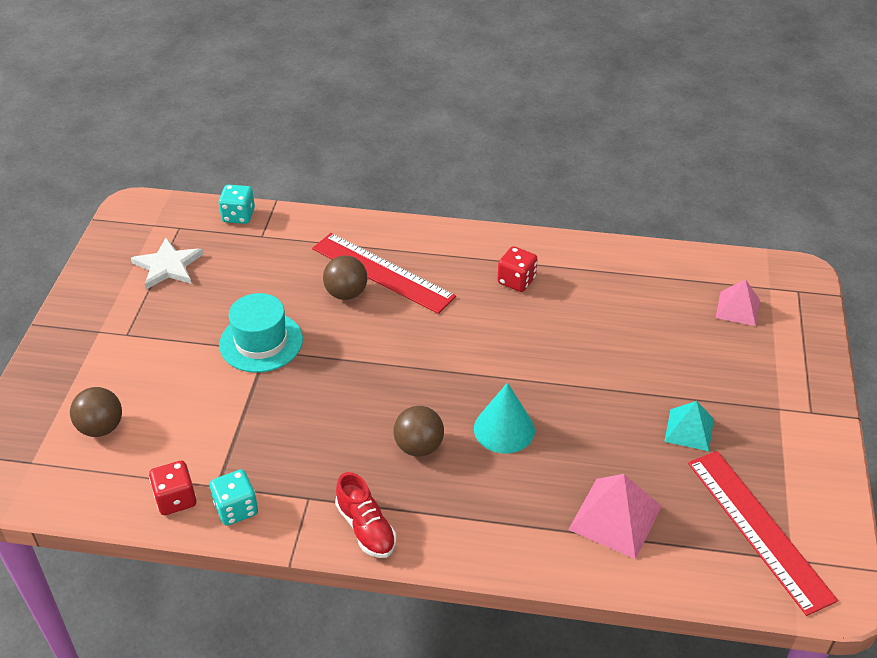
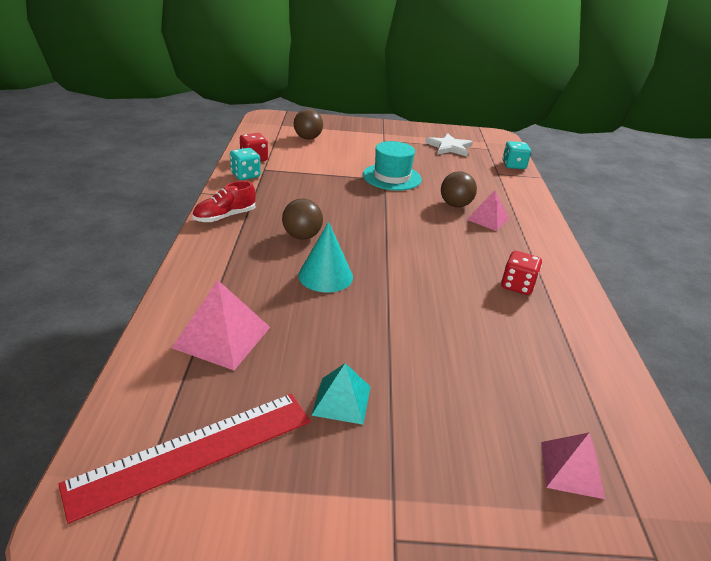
camera: 80 degrees right, 10 degrees down
(382, 272) = (487, 219): red ruler -> pink pyramid

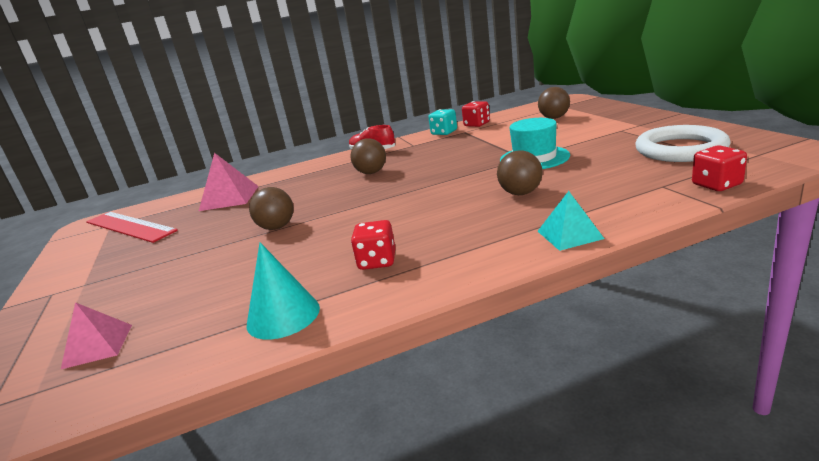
camera: 75 degrees right, 10 degrees down
(325, 276) = (321, 195): turquoise cone -> turquoise cone (283, 316)
(341, 400) = (175, 244): turquoise pyramid -> turquoise pyramid (569, 234)
(384, 318) = (277, 227): none -> brown ball
(449, 147) = (680, 149): white star -> white ring
(487, 219) = (513, 213): pink pyramid -> none
(513, 165) = (716, 185): turquoise dice -> red dice

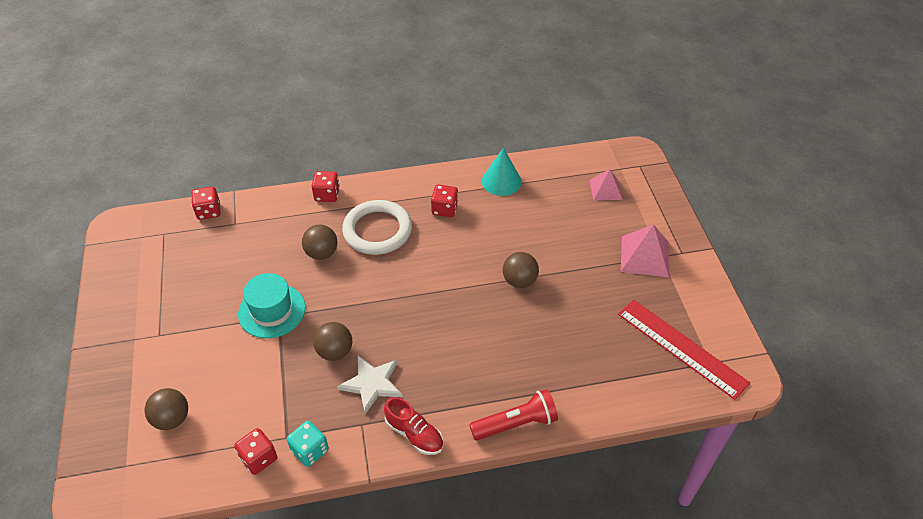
camera: 175 degrees left, 25 degrees up
(229, 198) = (585, 369): pink pyramid -> pink pyramid (644, 256)
(296, 169) = (516, 424): none -> red flashlight
(371, 173) = (427, 359): brown ball -> brown ball (335, 351)
(414, 156) = (372, 384): none -> white star
(569, 234) = (327, 195): turquoise pyramid -> red dice
(680, 149) = (168, 268): white ring -> white ring (377, 230)

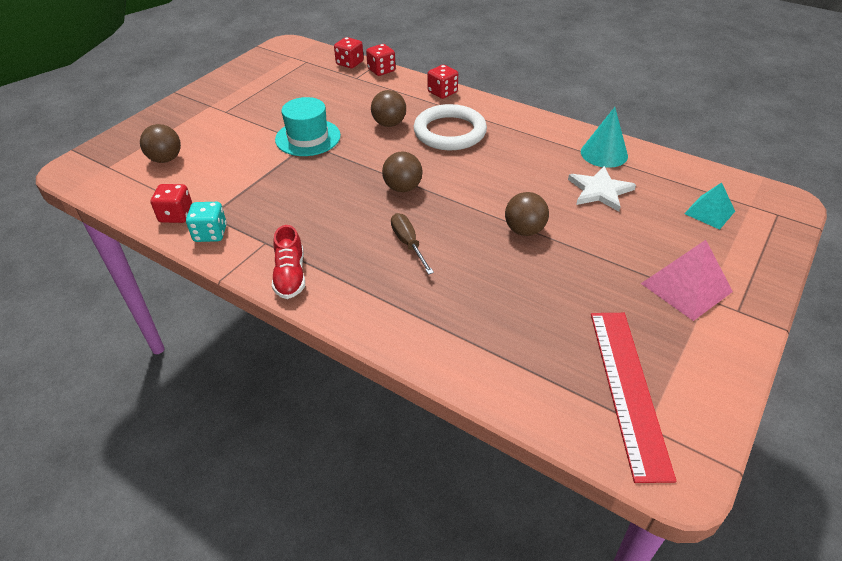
camera: 45 degrees right, 5 degrees down
(335, 351) = (313, 186): brown ball -> brown ball (403, 188)
(372, 384) = (308, 222): white star -> white star (600, 191)
(444, 209) = (524, 146): red dice -> red dice (381, 70)
(461, 347) = (408, 244): none -> brown screwdriver
(516, 424) = (377, 328): red flashlight -> none
(605, 189) = (709, 212): pink pyramid -> turquoise pyramid

